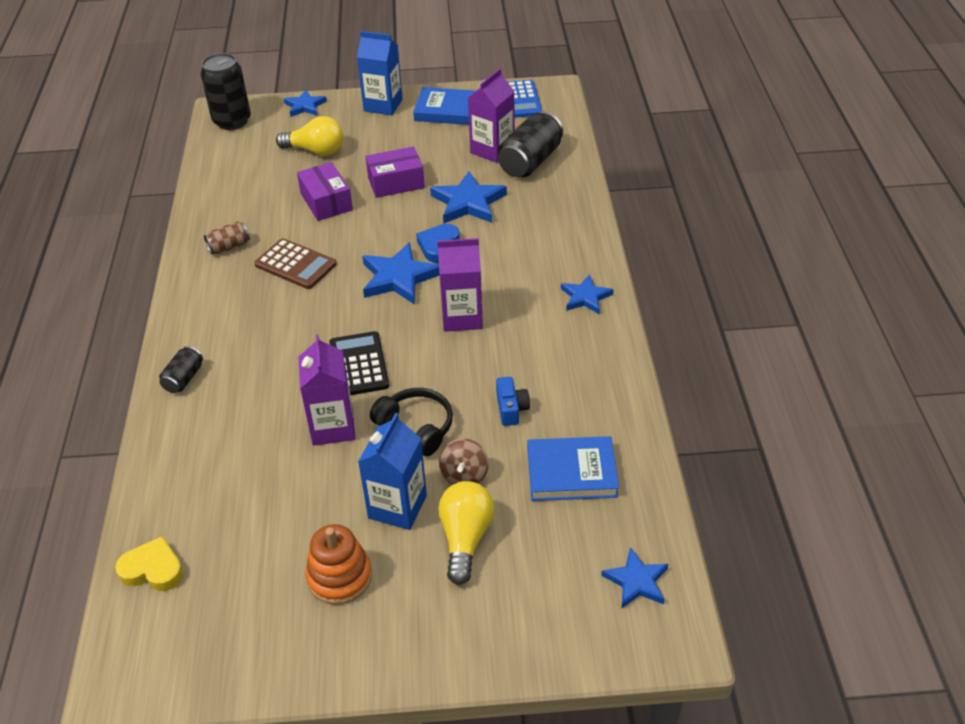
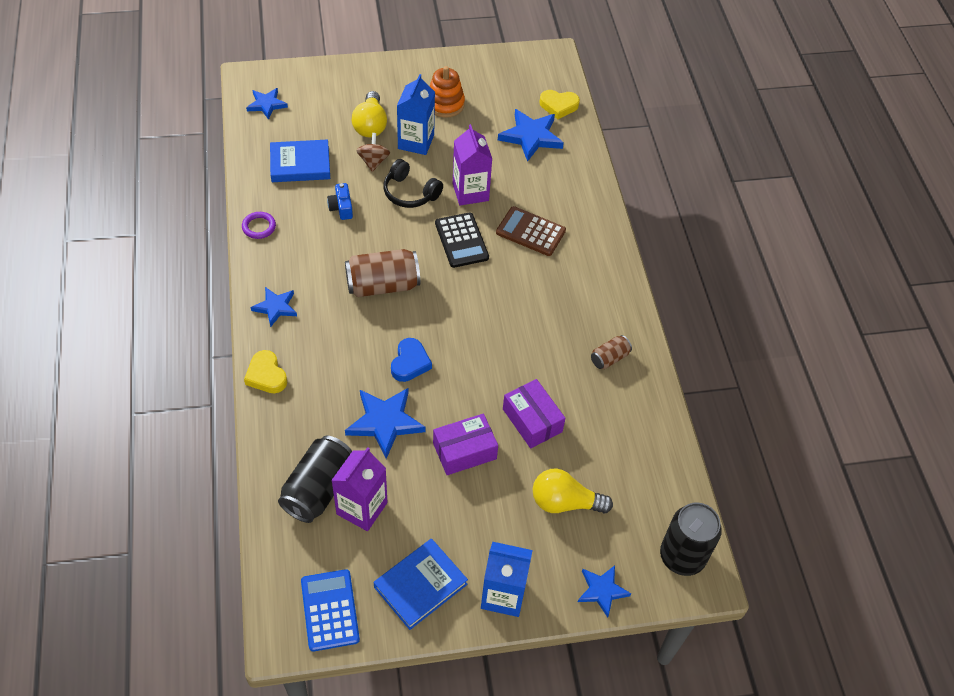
camera: 170 degrees right, 10 degrees up
(184, 378) = (594, 226): black can -> none
(295, 264) = (540, 338): brown calculator -> brown calculator (530, 232)
(398, 277) = (442, 325): blue star -> blue star (531, 137)
(447, 110) = (420, 585): blue book -> blue book turned 45 degrees counterclockwise
(462, 317) = (383, 285): purple carton -> brown can
(587, 238) = (266, 375): none -> yellow heart
(618, 385) = (259, 227): none -> purple ring

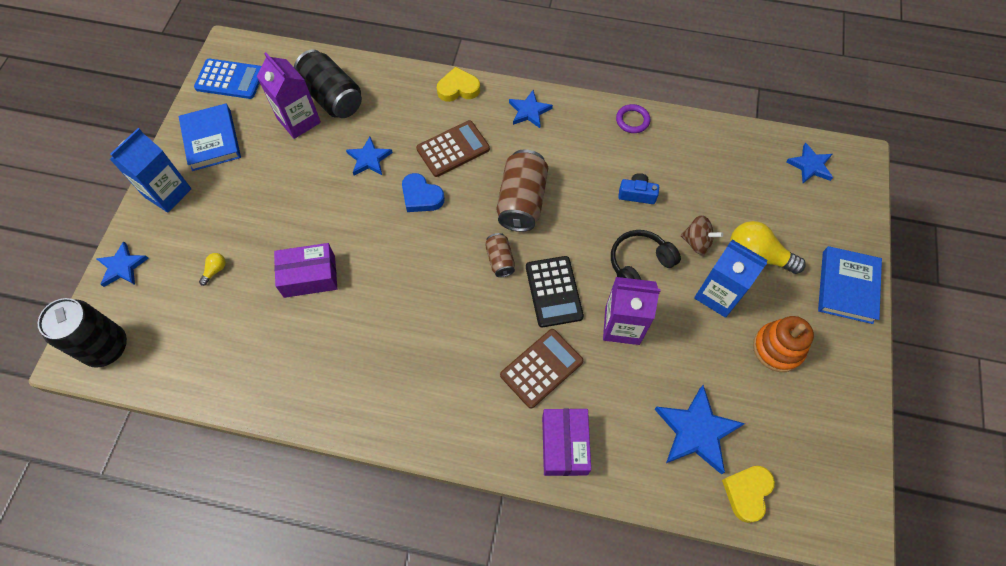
camera: 115 degrees right, 10 degrees up
(300, 164) = (710, 174): blue book -> blue book (847, 287)
(345, 355) = (453, 149): none -> brown calculator
(385, 422) = (369, 159): blue star -> blue star, size x0.62
(461, 240) = (554, 291): black calculator -> black calculator turned 105 degrees counterclockwise
(464, 451) = (309, 209): purple box -> purple box (564, 445)
(564, 502) = (215, 270): yellow light bulb -> yellow light bulb, size x0.45
(609, 358) = (341, 379): brown can -> brown can (500, 260)

